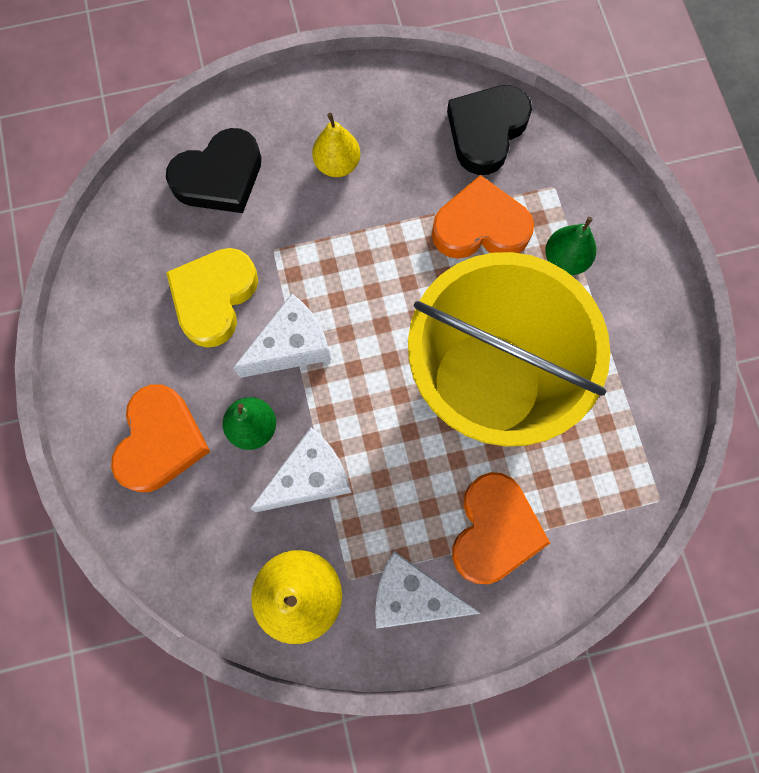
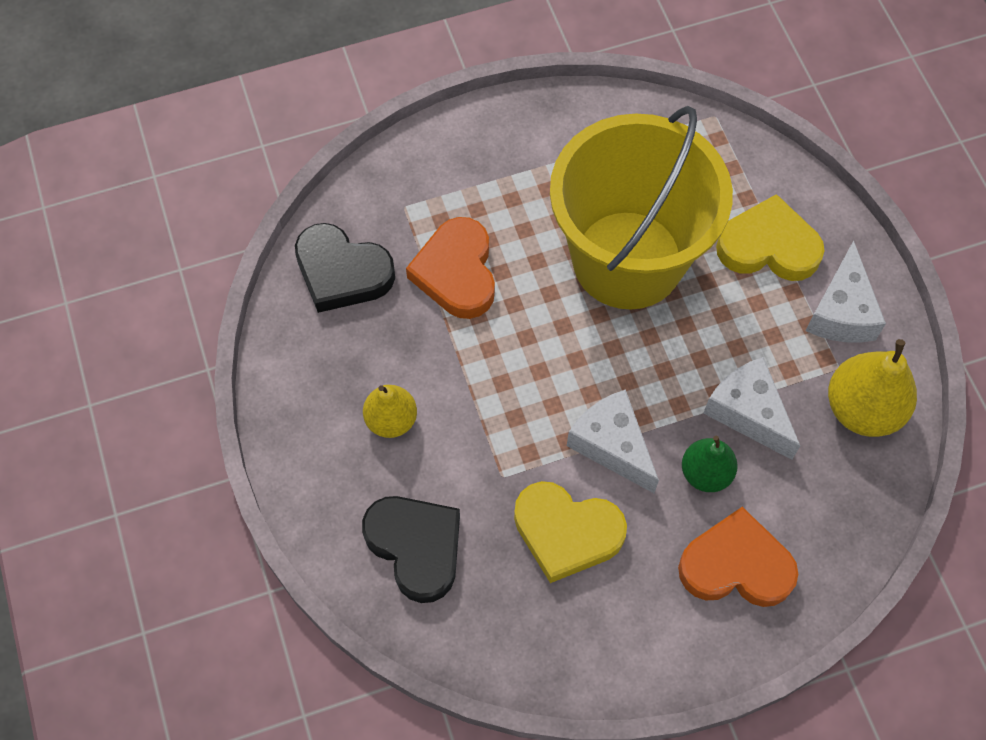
camera: 95 degrees left, 10 degrees down
(494, 530) = (768, 246): orange heart -> yellow heart
(565, 259) = (486, 195): green pear -> none

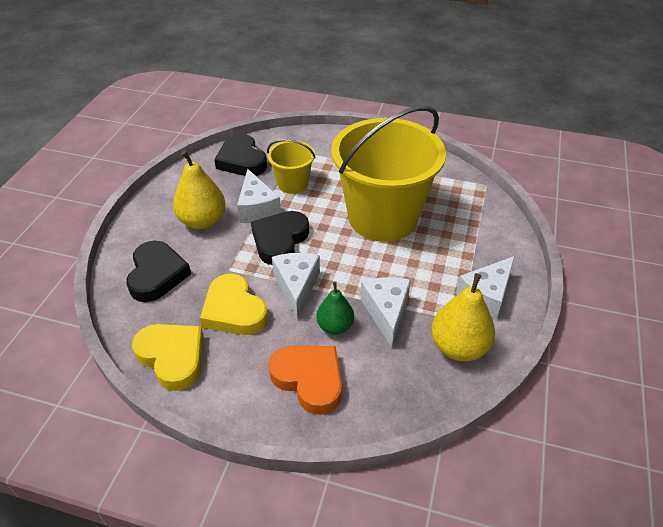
camera: 35 degrees right, 20 degrees down
(391, 420) = (202, 221): yellow pear -> yellow pear, size x1.58
(446, 349) = (257, 208): none -> white cheese
(456, 273) = (292, 184): orange heart -> yellow bucket
(526, 385) = (280, 240): none -> black heart
(768, 246) = (467, 247): yellow heart -> yellow heart (172, 357)

